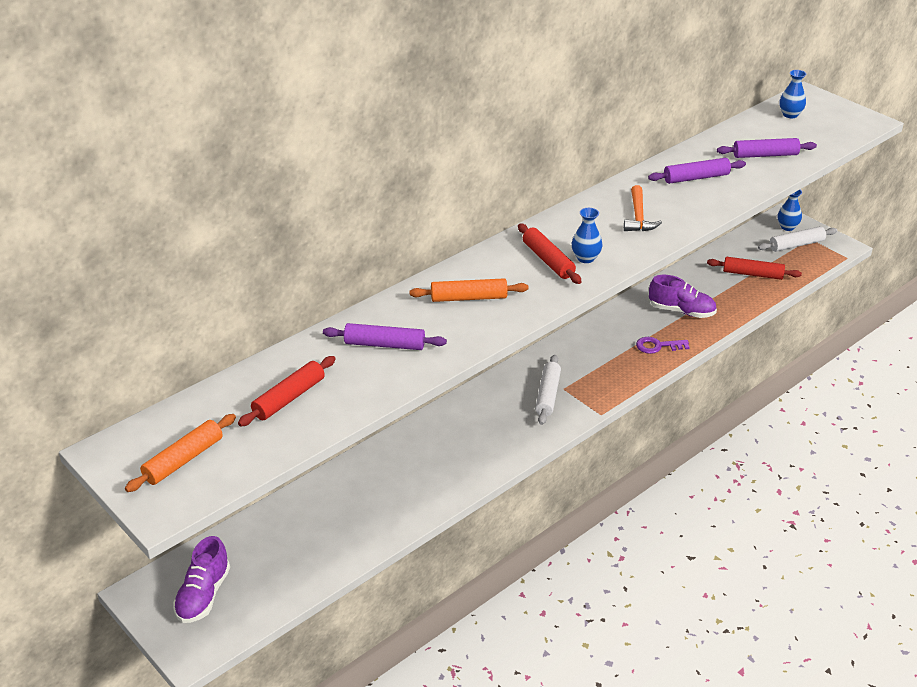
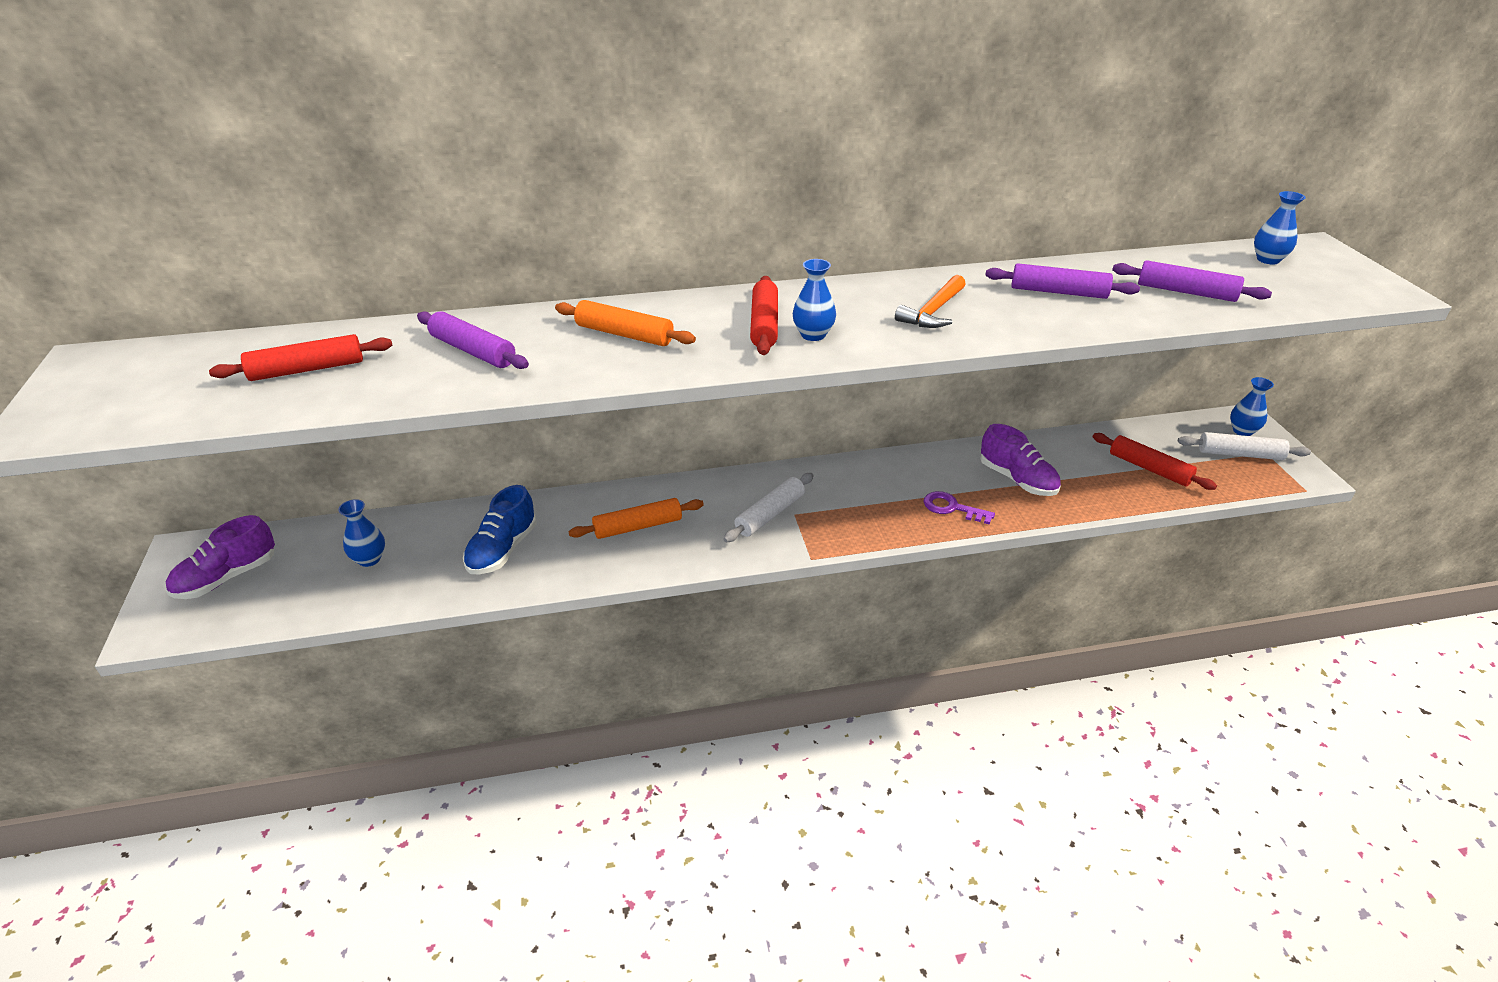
camera: 30 degrees right, 0 degrees up
(183, 460) = (128, 391): orange rolling pin -> orange rolling pin (638, 526)
(298, 537) = (369, 559): none -> blue vase
(390, 492) = (502, 550): none -> blue shoe

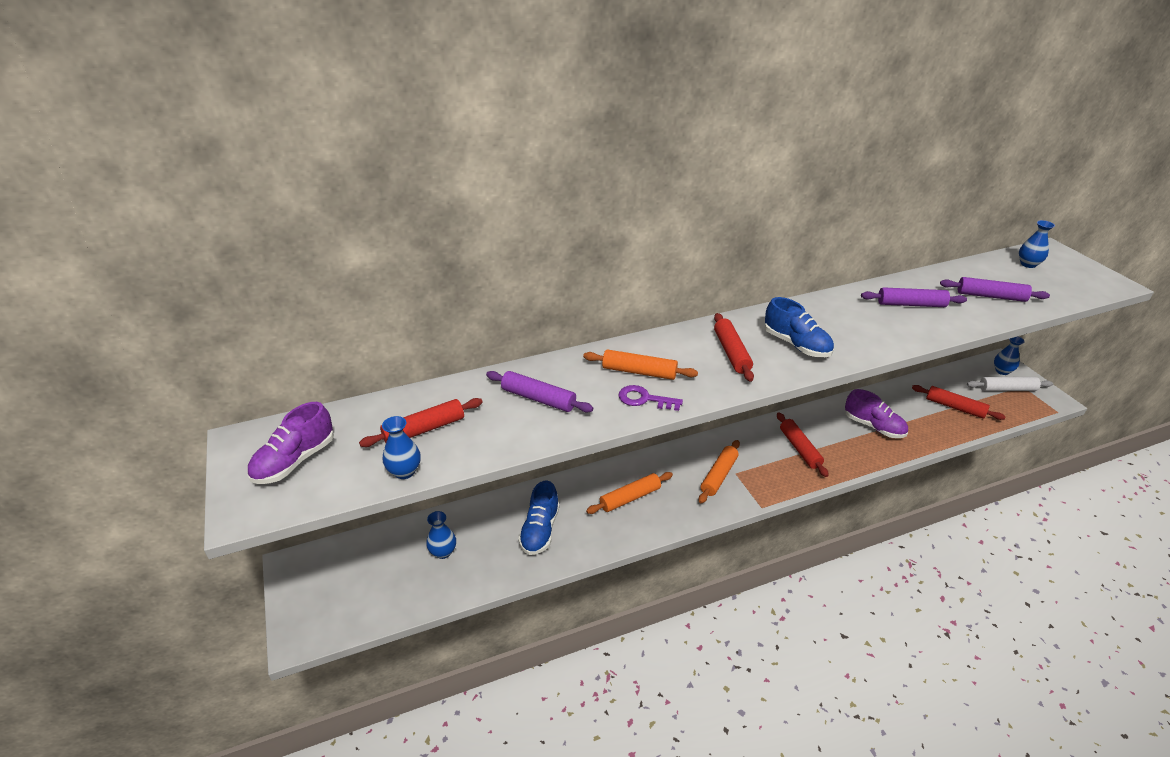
camera: 10 degrees left, 0 degrees up
(227, 578) = (339, 583): purple shoe -> purple shoe (295, 461)
(770, 514) = (719, 476): white rolling pin -> orange rolling pin
(813, 335) = (769, 358): blue vase -> blue vase (404, 471)
(861, 323) = (796, 345): none -> blue shoe
(898, 495) = (799, 448): none -> red rolling pin
(933, 311) = (838, 329): orange hammer -> none
(951, 508) = (839, 454): purple key -> purple key (644, 399)

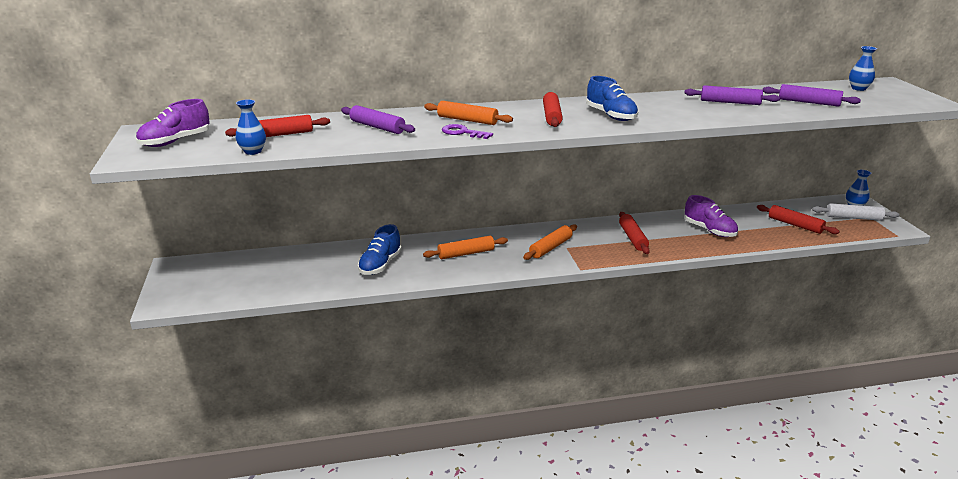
camera: 10 degrees right, 10 degrees down
(443, 552) = (295, 269): blue vase -> none

